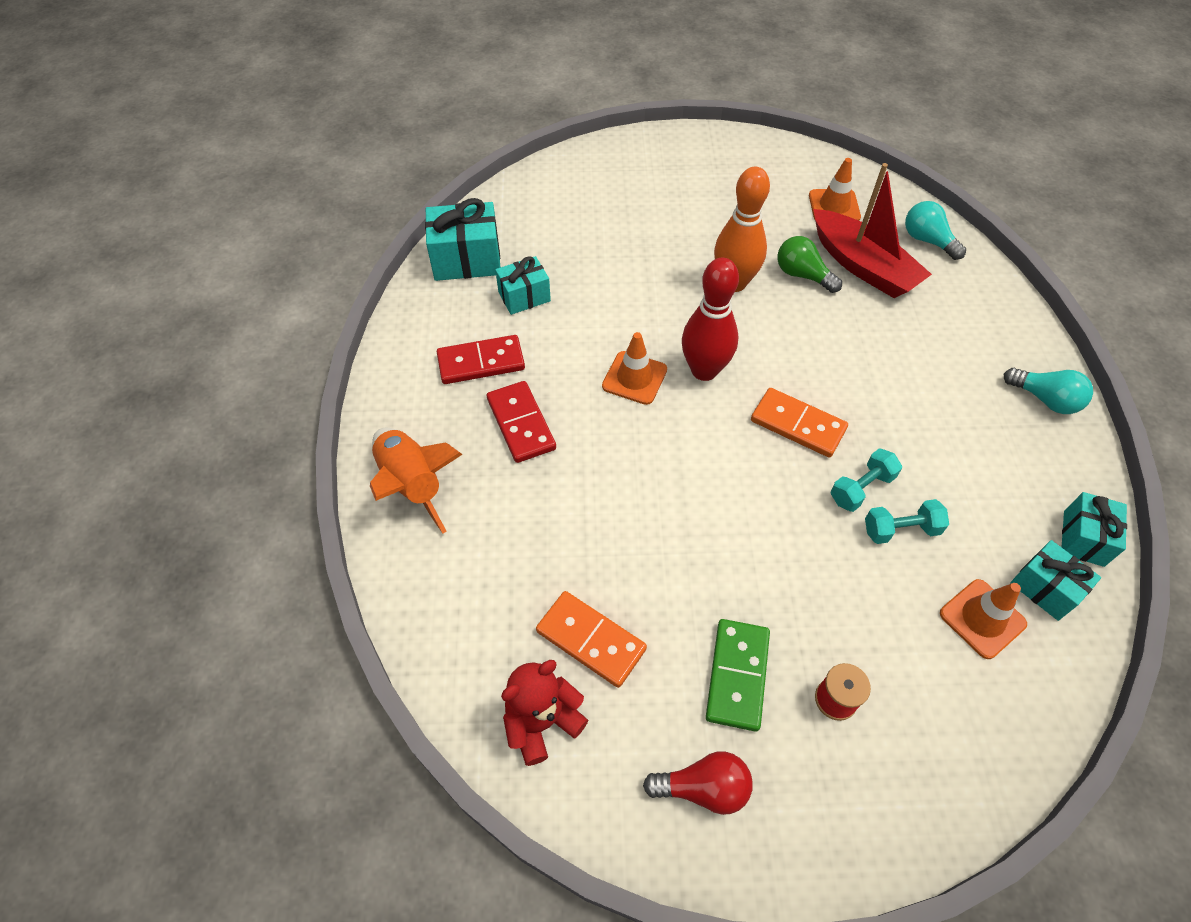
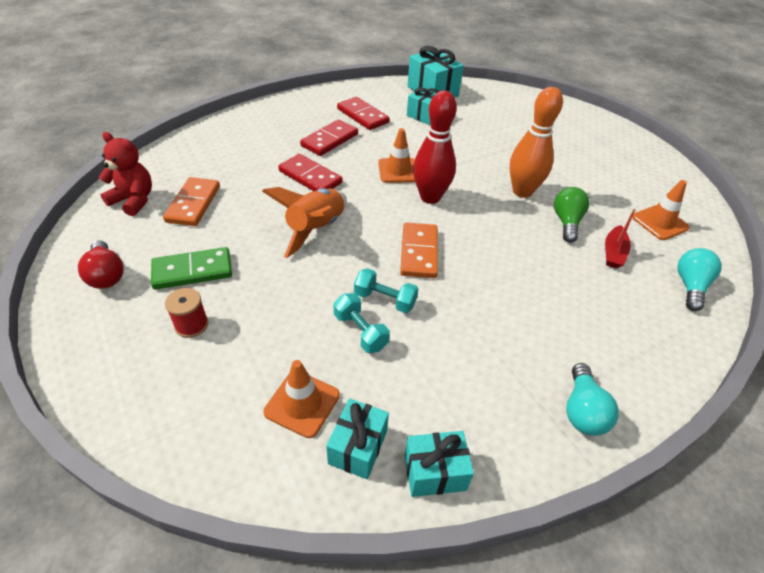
camera: 60 degrees right, 10 degrees down
(412, 484) = (265, 119): orange rocket -> orange rocket (316, 229)
(598, 478) = (310, 177): none -> red domino
(863, 266) = (613, 253): red boat -> red boat, size x0.50

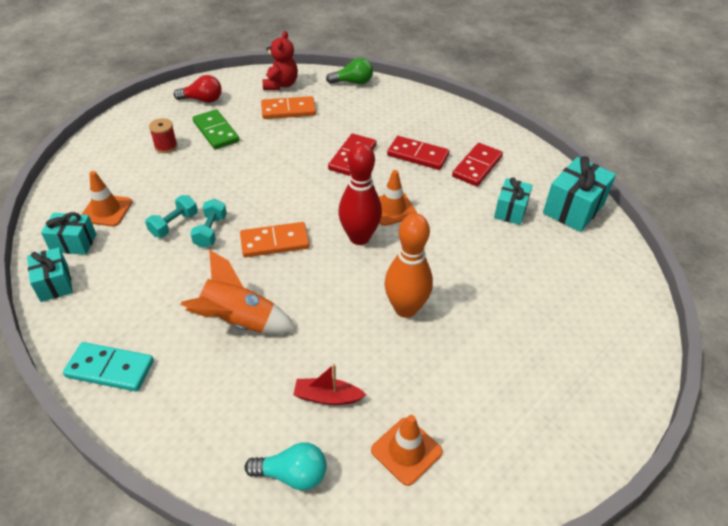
camera: 75 degrees right, 0 degrees up
(106, 275) = (202, 100): red light bulb -> red light bulb turned 135 degrees counterclockwise
(316, 229) = (282, 177): orange rocket -> orange rocket (239, 321)
(566, 222) = (365, 351): green light bulb -> green light bulb (353, 82)
(582, 410) = (110, 369): turquoise light bulb -> turquoise domino

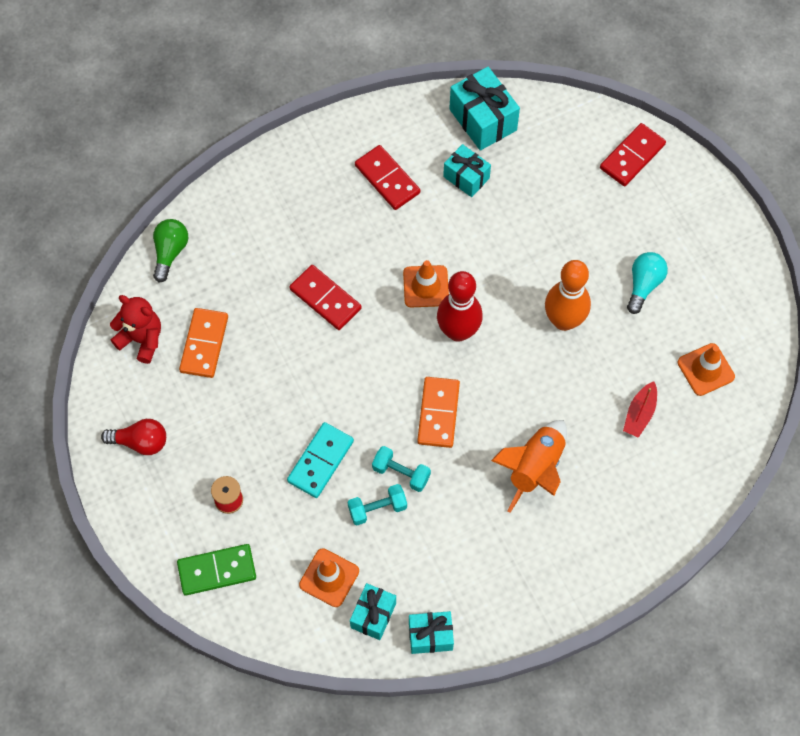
camera: 70 degrees left, 20 degrees up
(110, 369) = (557, 588): turquoise domino -> turquoise domino (320, 461)
(174, 224) = (377, 508): turquoise dumbbell -> turquoise dumbbell turned 75 degrees counterclockwise
(202, 100) = (140, 442): red light bulb -> red light bulb turned 75 degrees clockwise
(216, 132) = (219, 437): green domino -> green domino (217, 571)
(292, 475) = (703, 458): turquoise light bulb -> turquoise light bulb (644, 285)
(418, 155) = (346, 230): red domino -> red domino (632, 156)

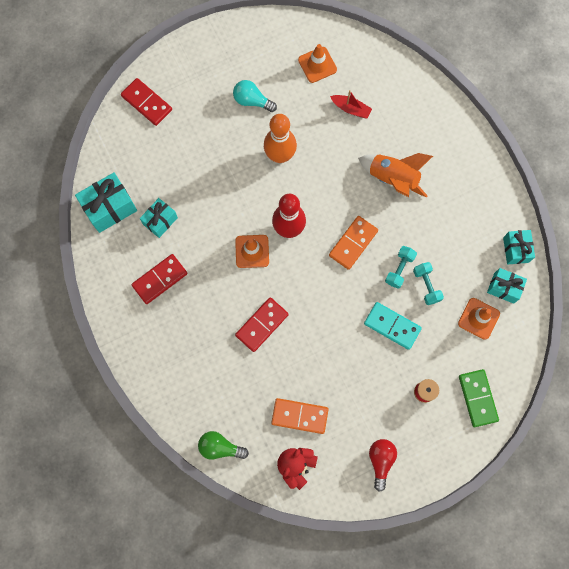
camera: 90 degrees left, 10 degrees up
(438, 413) = (353, 243): orange domino -> orange domino turned 60 degrees counterclockwise

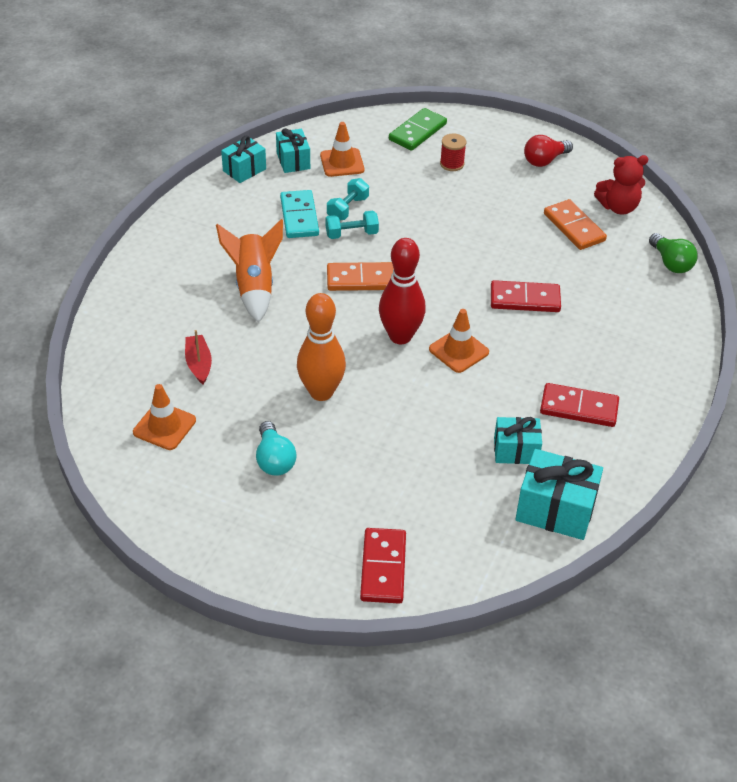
camera: 130 degrees left, 30 degrees down
(392, 326) = (415, 211): turquoise domino -> turquoise domino (299, 217)

